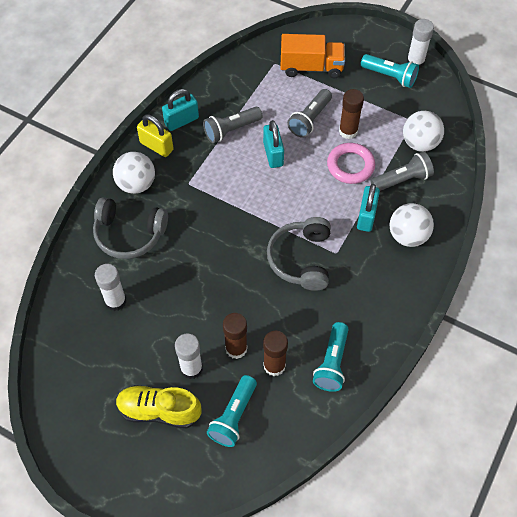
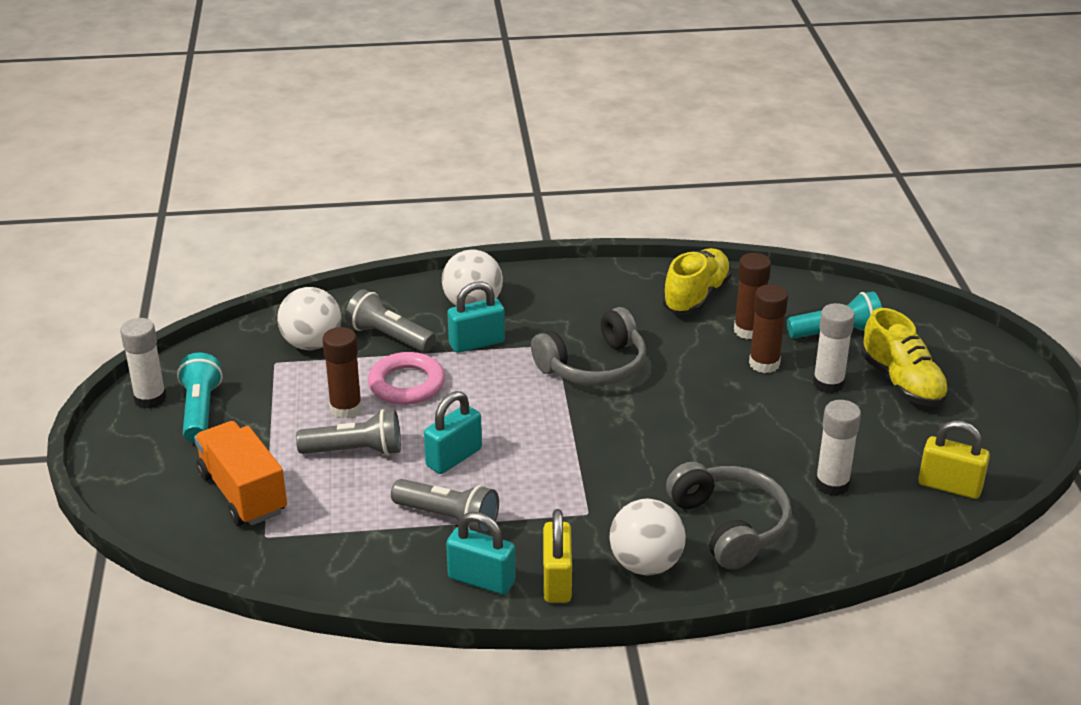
camera: 125 degrees left, 25 degrees down
(65, 357) = (949, 486): none -> yellow padlock
(332, 363) = (696, 296): turquoise flashlight -> yellow shoe

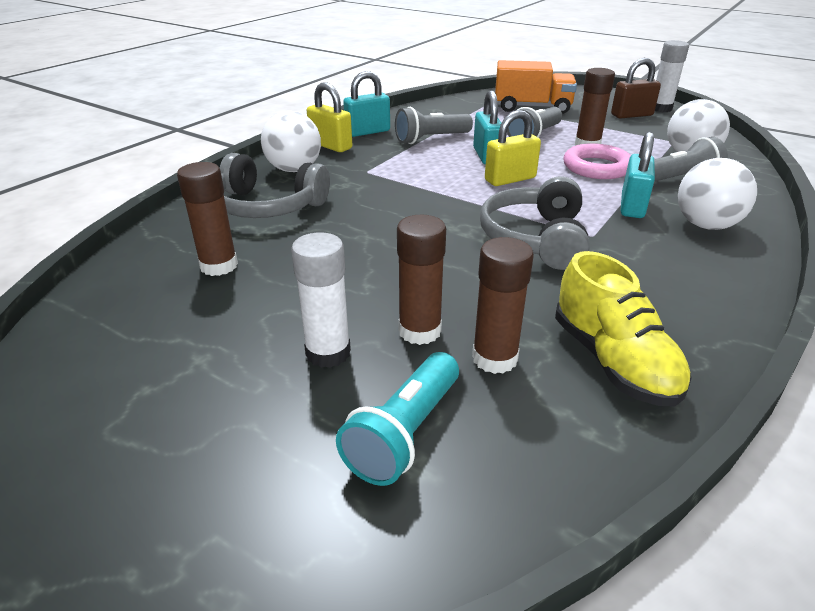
camera: 130 degrees right, 0 degrees up
(200, 411) = (631, 115): turquoise flashlight -> brown padlock
(832, 484) = (219, 266): white glue stick -> brown glue stick
(902, 383) = (243, 413): yellow shoe -> none
(949, 486) = (95, 324): yellow padlock -> yellow padlock (510, 179)

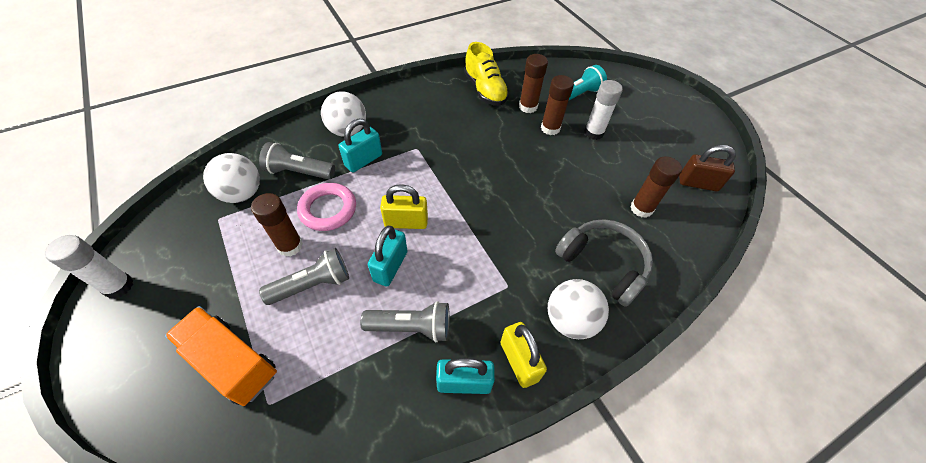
camera: 155 degrees left, 20 degrees up
(535, 239) = (450, 158): grey headphones -> none
(613, 361) = (485, 90): yellow shoe -> yellow shoe turned 150 degrees clockwise
(631, 115) = (168, 285): brown padlock -> brown padlock (698, 183)

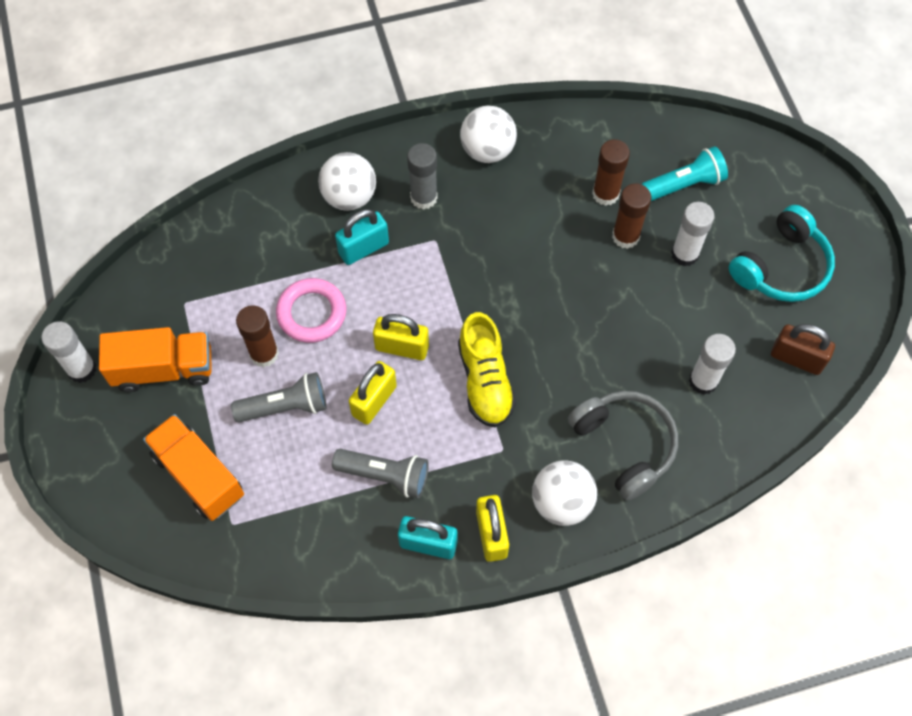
camera: 15 degrees right, 10 degrees up
(198, 273) = (164, 369): none -> orange truck
(242, 193) = (212, 273): white ball -> white ball (487, 150)
(299, 172) = (281, 252): grey flashlight -> none
(390, 266) = (374, 401): turquoise padlock -> yellow padlock
(402, 124) = (423, 197): none -> grey glue stick
(485, 90) = (552, 154): yellow shoe -> yellow shoe (485, 381)
(641, 208) = (703, 381): brown glue stick -> white glue stick
(660, 131) = (781, 267): none -> turquoise headphones

